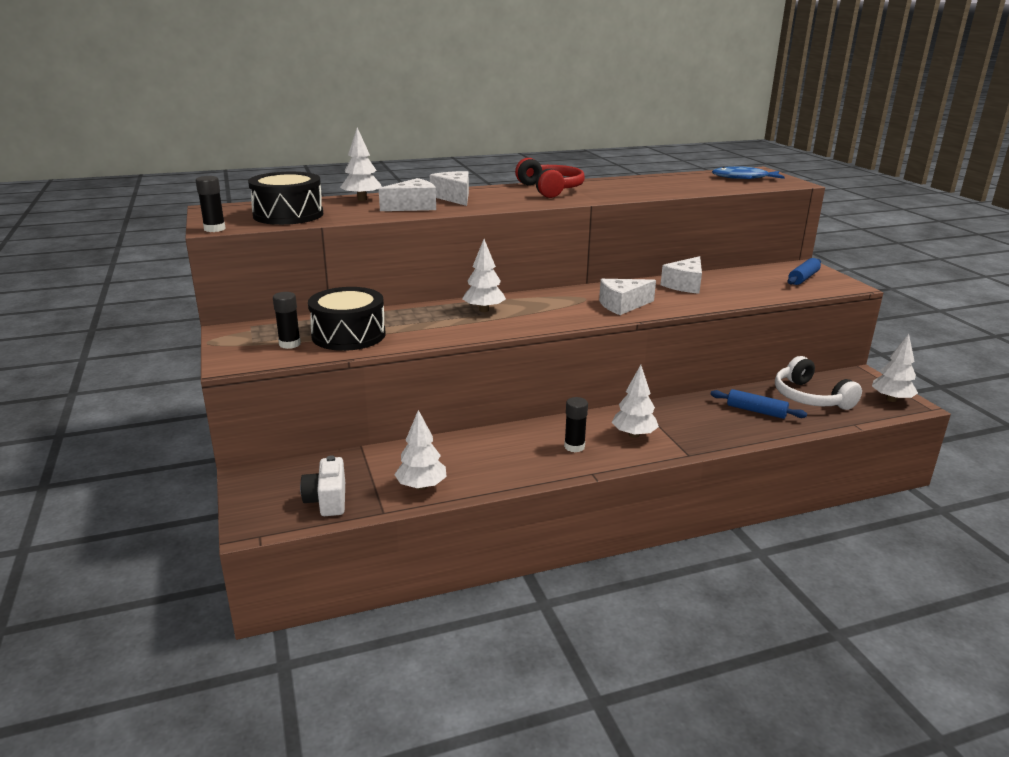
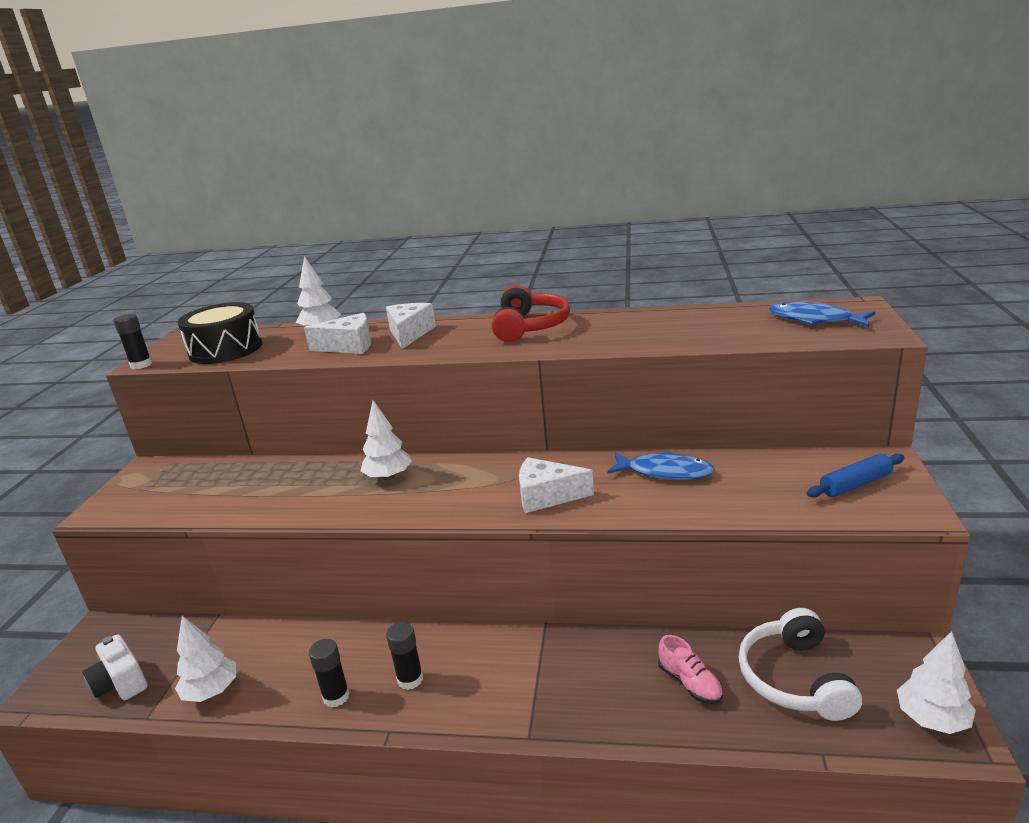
camera: 30 degrees right, 0 degrees up
(290, 344) = (167, 495): black glue stick -> black glue stick (336, 696)
(327, 500) = (121, 683): white camera -> white camera turned 60 degrees counterclockwise
(348, 335) = (227, 492): black drum -> none
(633, 435) = (494, 680): white tree -> none
(685, 285) = (665, 472): white cheese -> blue fish
(756, 411) = (690, 683): blue rolling pin -> pink shoe

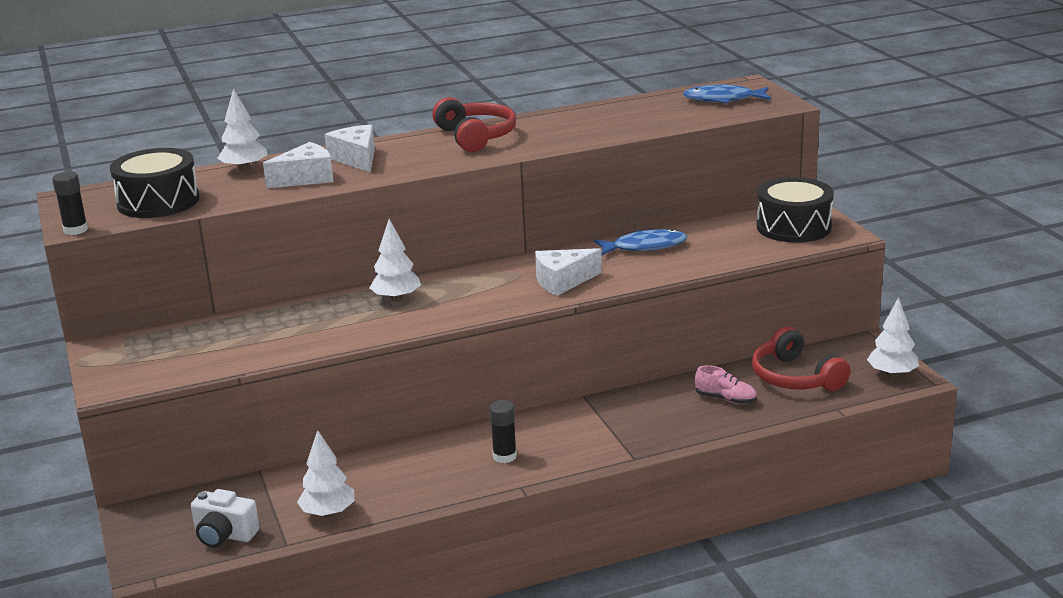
camera: 30 degrees left, 0 degrees up
(336, 696) = (451, 483): black glue stick -> none
(794, 678) = (795, 377): white headphones -> red headphones
(855, 484) = (793, 227): blue rolling pin -> black drum

